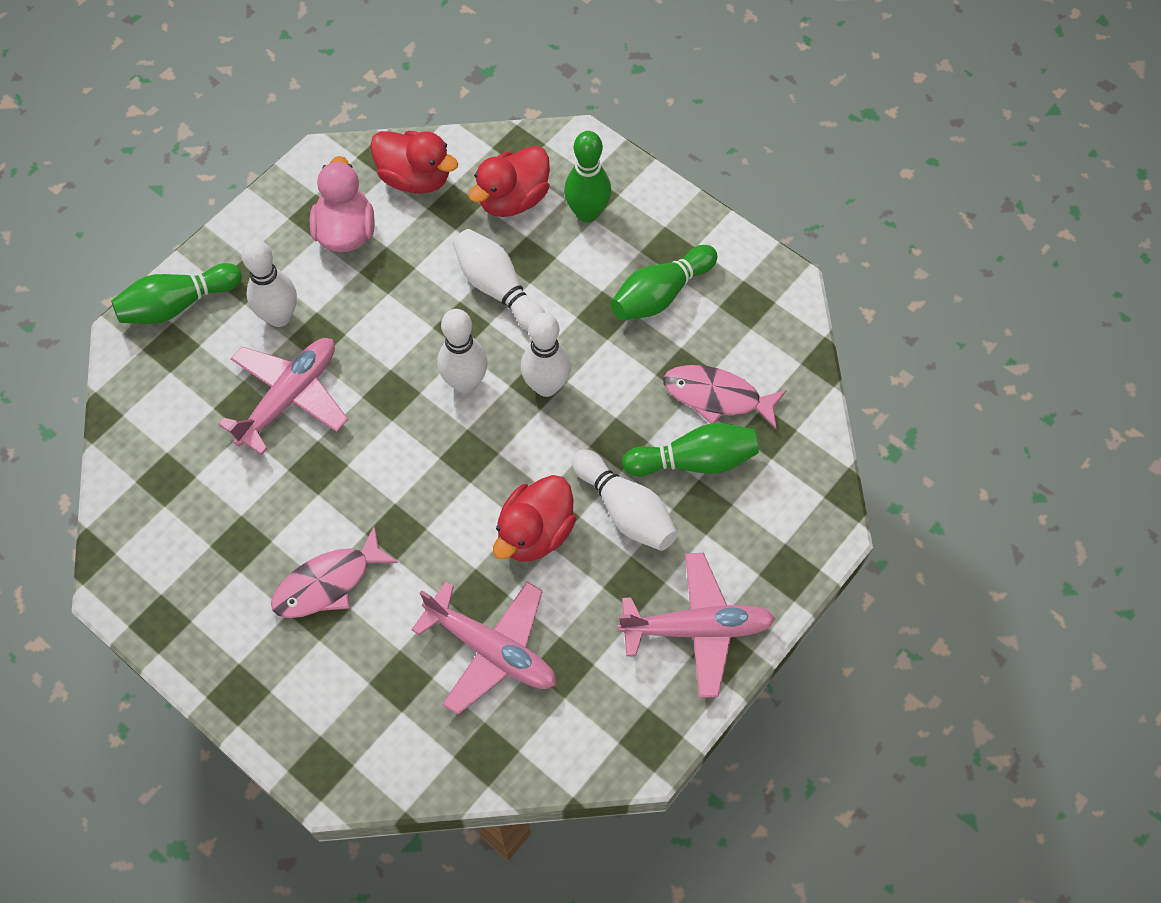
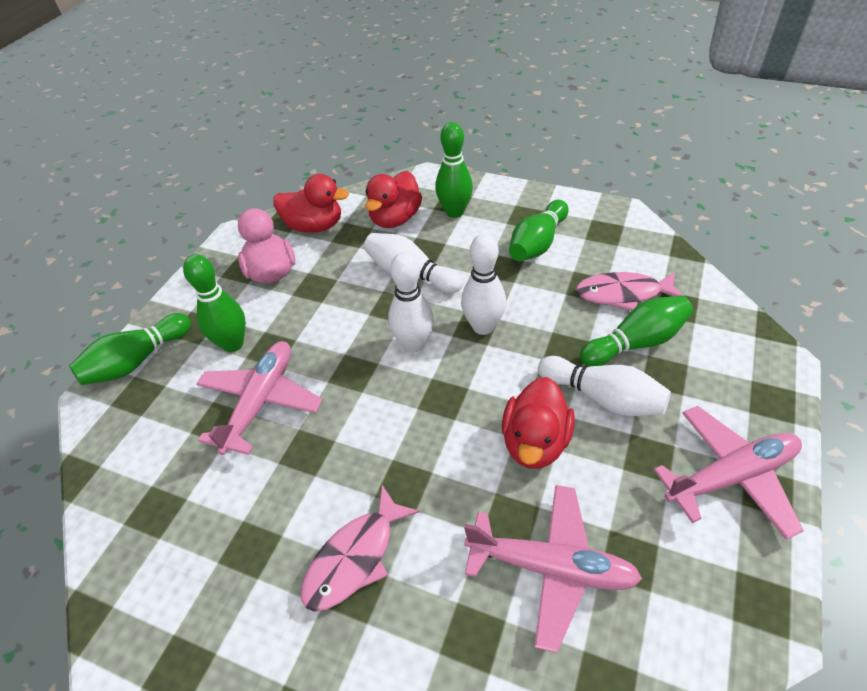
camera: 15 degrees left, 15 degrees down
(279, 317) = (233, 344): white bowling pin -> green bowling pin

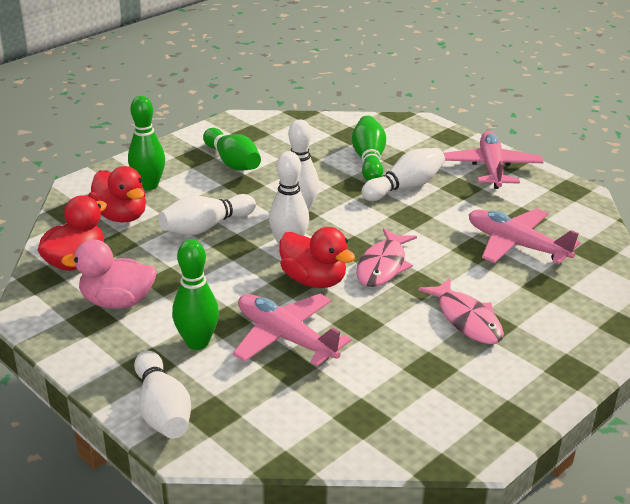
camera: 70 degrees left, 15 degrees down
(137, 361) = (162, 410): green bowling pin -> white bowling pin
(535, 442) = (422, 222): red duck -> red duck (314, 280)
(552, 567) = (516, 245): pink plane -> pink plane turned 90 degrees counterclockwise
(623, 294) = (320, 148): pink fish -> pink fish (383, 266)

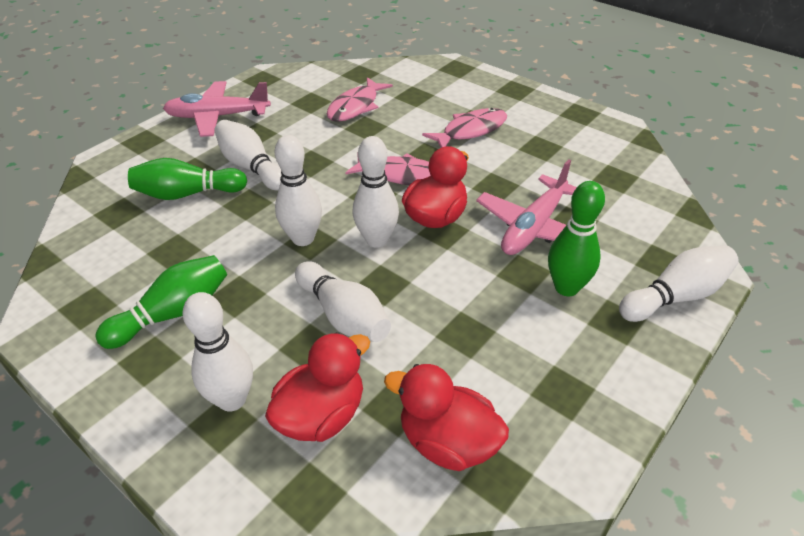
camera: 95 degrees left, 10 degrees up
(117, 301) = (521, 372): pink duck -> none
(149, 185) = (232, 399): green bowling pin -> white bowling pin
(516, 245) = (355, 107): pink plane -> pink fish

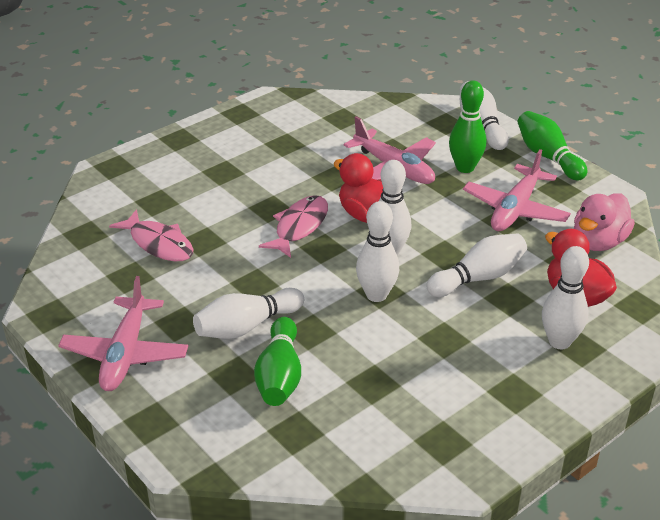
camera: 80 degrees left, 5 degrees down
(173, 313) = (461, 379): green bowling pin -> green bowling pin (548, 157)
(447, 442) = (598, 242): red duck -> pink duck
(470, 131) = (241, 176): pink fish -> none
(493, 343) = (515, 209): none -> pink plane

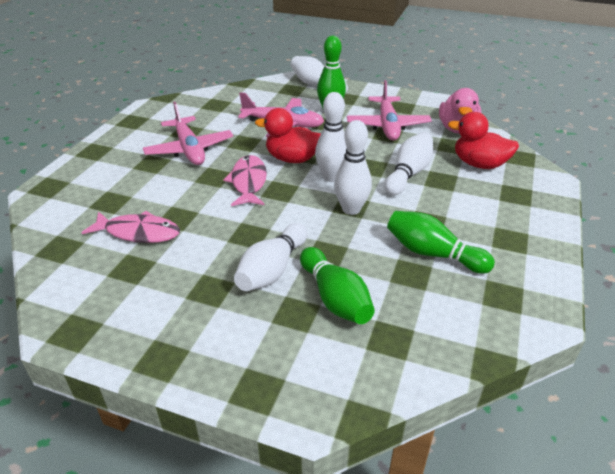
camera: 30 degrees left, 0 degrees up
(125, 354) = (181, 337): pink plane -> pink plane (189, 149)
(548, 157) = (376, 91): green bowling pin -> green bowling pin (433, 254)
(559, 341) = (501, 195): white bowling pin -> none

